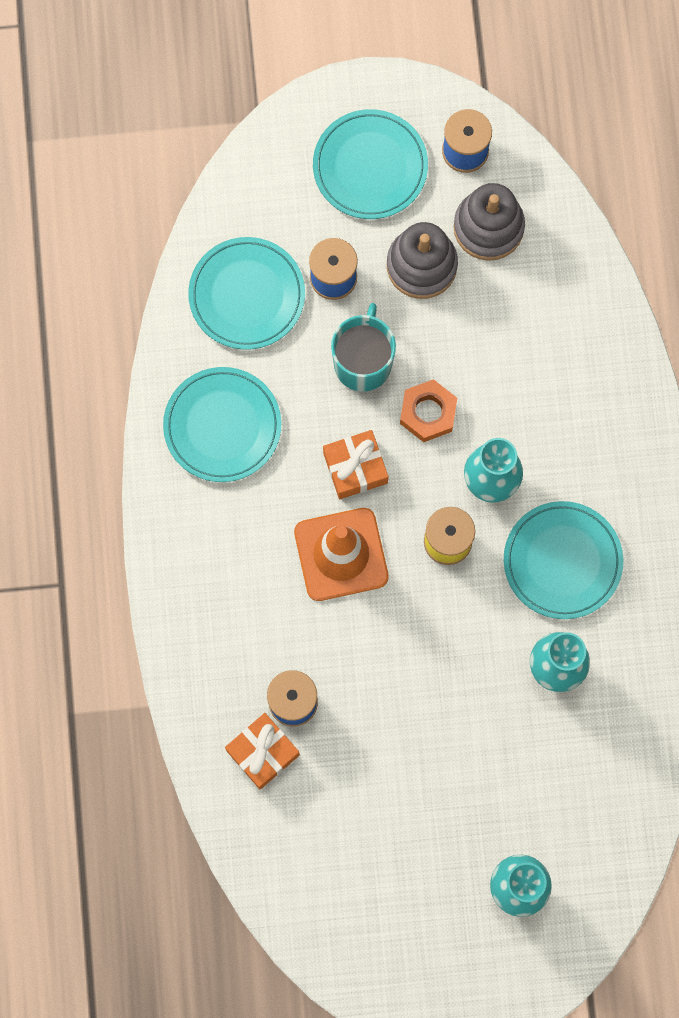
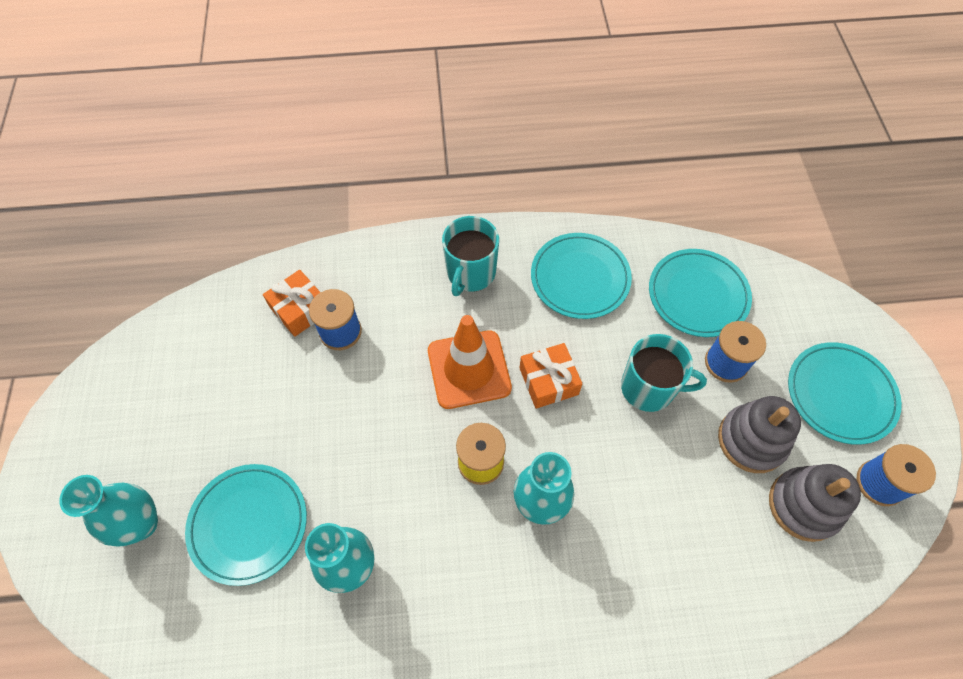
camera: 90 degrees right, 15 degrees down
(214, 553) = (470, 273): none -> turquoise mug
(428, 413) = (605, 445): orange nut -> none
(562, 561) = (460, 576): turquoise plate -> turquoise plate (248, 524)

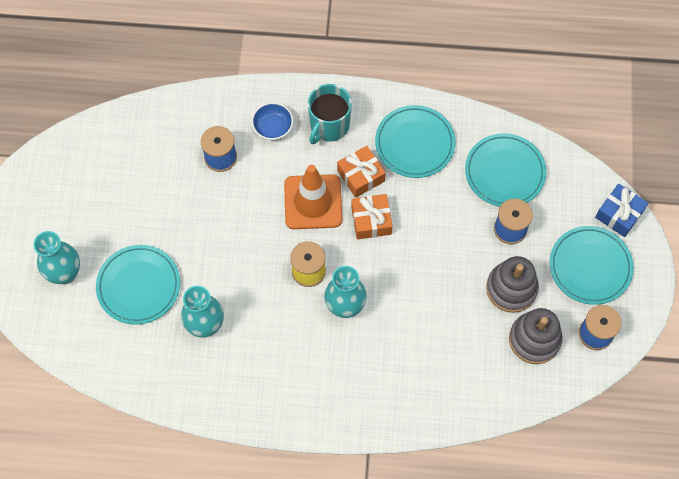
camera: 10 degrees right, 5 degrees up
(300, 309) = (192, 134): orange gift -> orange gift (361, 176)
(401, 285) = (273, 127): none -> blue bowl
(649, 388) = (445, 238): turquoise mug -> none
(851, 323) = (619, 214): none -> blue gift

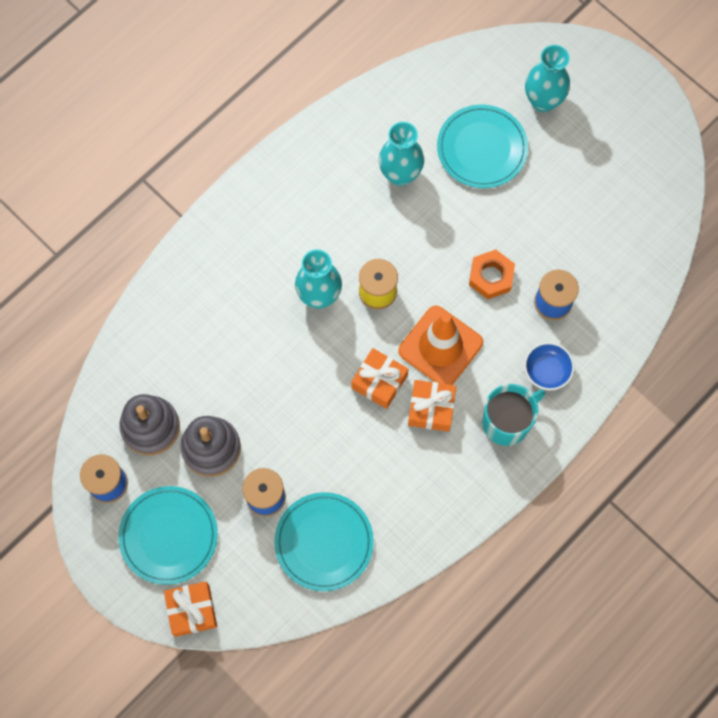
camera: 130 degrees right, 5 degrees up
(235, 208) = (491, 277): none -> orange nut
(329, 126) = (507, 422): turquoise mug -> turquoise mug turned 75 degrees clockwise
(414, 143) = (423, 485): turquoise plate -> none
(619, 214) = (192, 610): blue gift -> orange gift

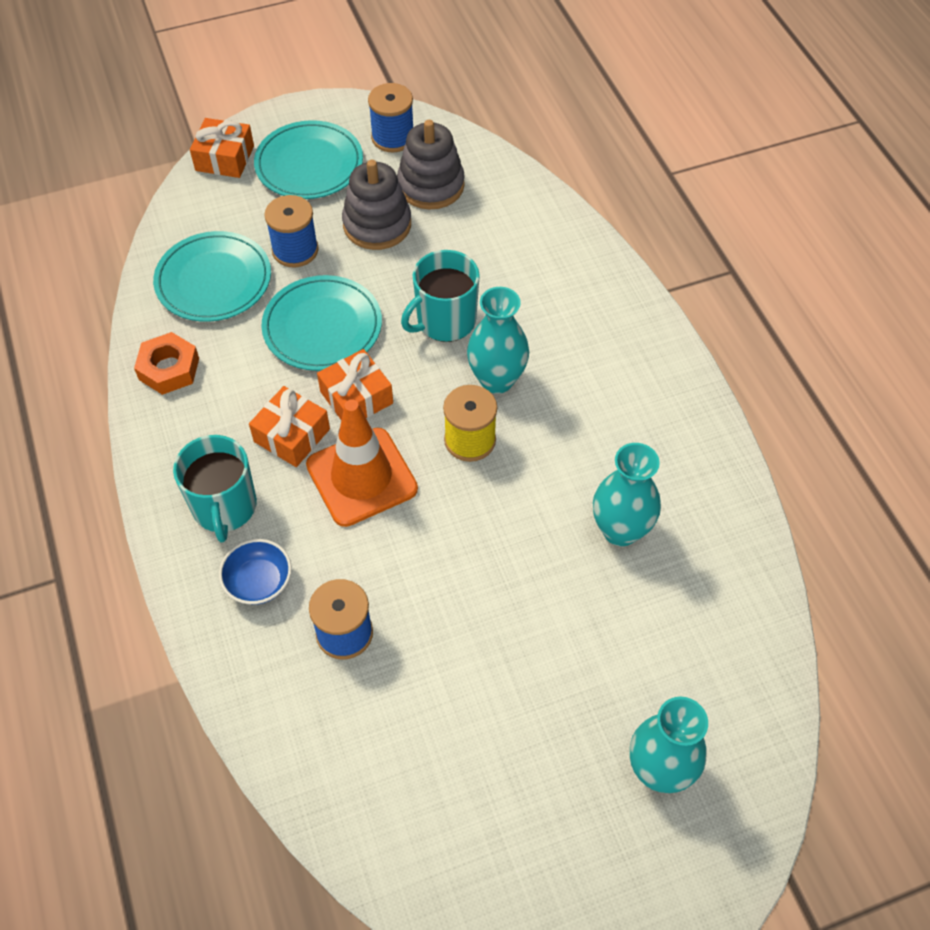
camera: 115 degrees right, 15 degrees down
(283, 353) = (445, 321): none -> turquoise mug
(482, 148) = (615, 648): turquoise plate -> turquoise plate (322, 327)
(491, 277) = (421, 574): orange nut -> orange nut (169, 369)

